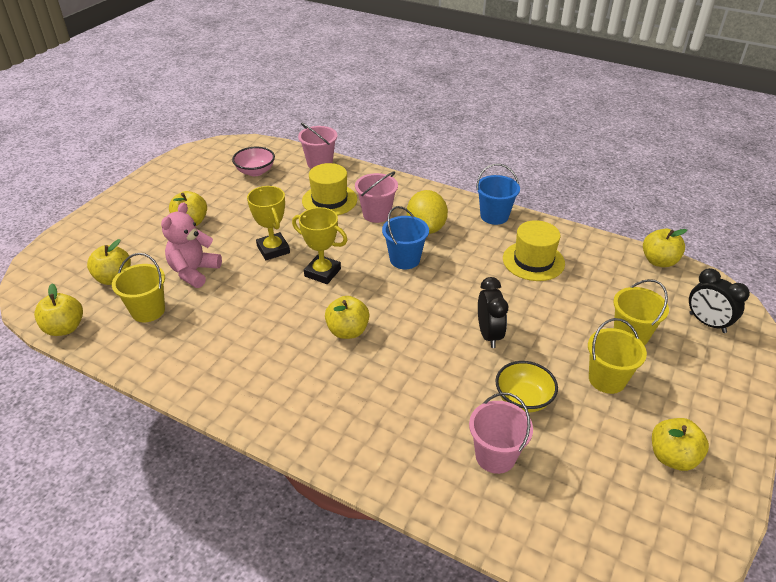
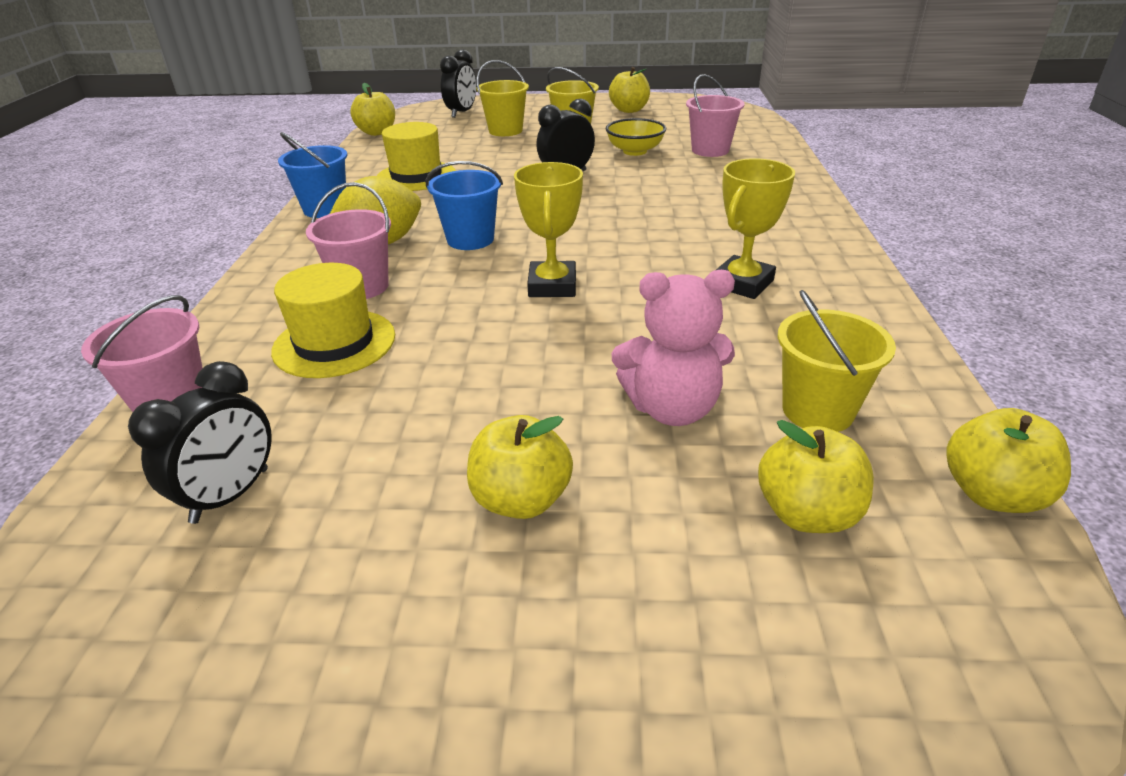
camera: 115 degrees left, 5 degrees down
(255, 171) = (230, 495): pink bowl -> black clock
(273, 249) = (532, 348): yellow trophy -> yellow trophy (742, 283)
(347, 331) = (647, 238): yellow apple -> none

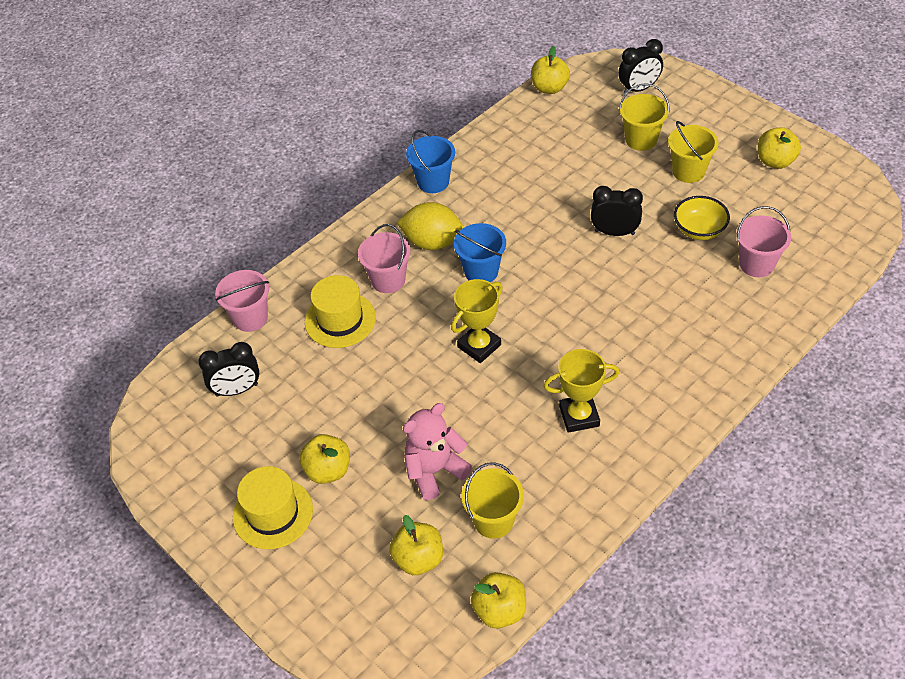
camera: 45 degrees right, 15 degrees up
(416, 176) = (519, 172): yellow hat -> yellow hat (273, 513)
(672, 408) = (435, 471): pink teddy bear -> pink teddy bear turned 105 degrees clockwise

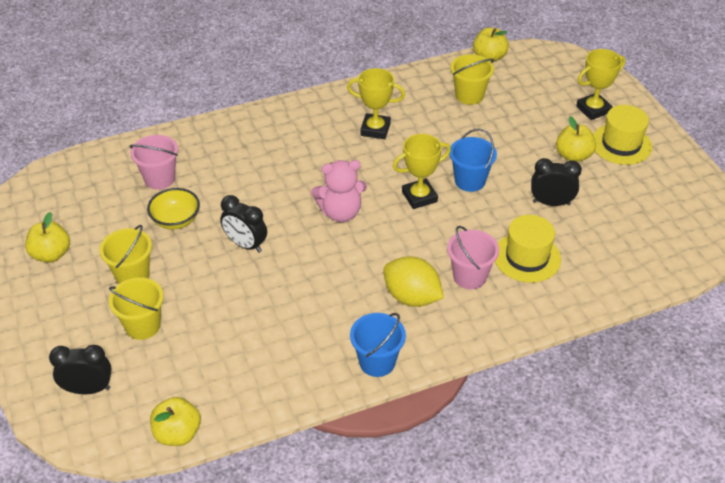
camera: 160 degrees left, 5 degrees down
(237, 390) = (633, 232): black clock -> black clock (551, 203)
(250, 318) = (609, 288): pink bucket -> none
(322, 562) = (593, 109): none -> yellow trophy
(418, 559) = (528, 92): yellow apple -> none
(435, 471) = (495, 132): pink teddy bear -> pink teddy bear (340, 212)
(481, 271) = (383, 254): blue bucket -> blue bucket (470, 181)

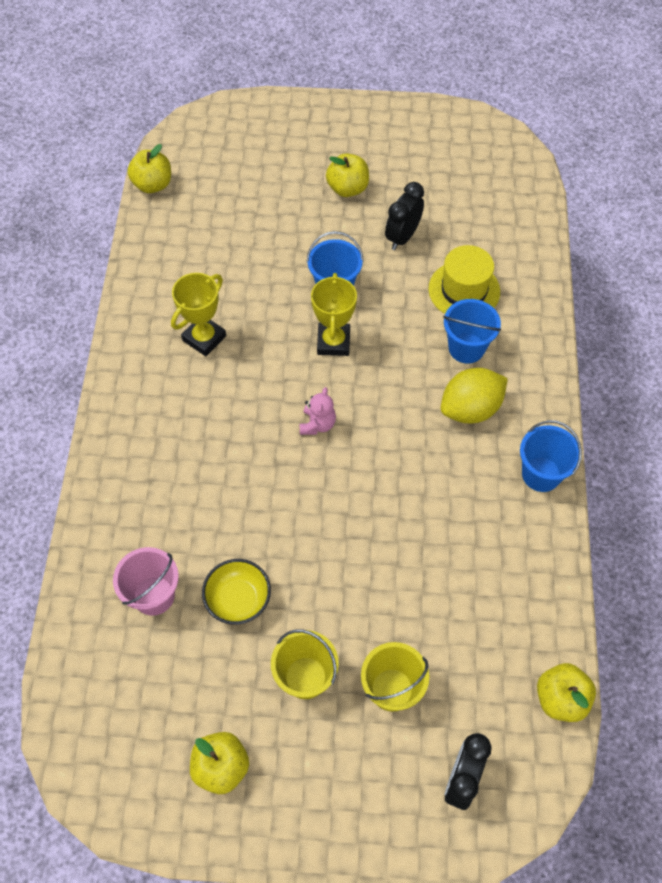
camera: 65 degrees left, 15 degrees up
(246, 244) = (318, 537): black clock -> none
(340, 212) = (317, 424): pink teddy bear -> pink teddy bear, size x0.61
(469, 95) = (203, 230): yellow bucket -> none
(469, 276) = (466, 348): pink bucket -> blue bucket
(593, 109) = (291, 140): yellow trophy -> none
(621, 144) = (353, 144): yellow hat -> none

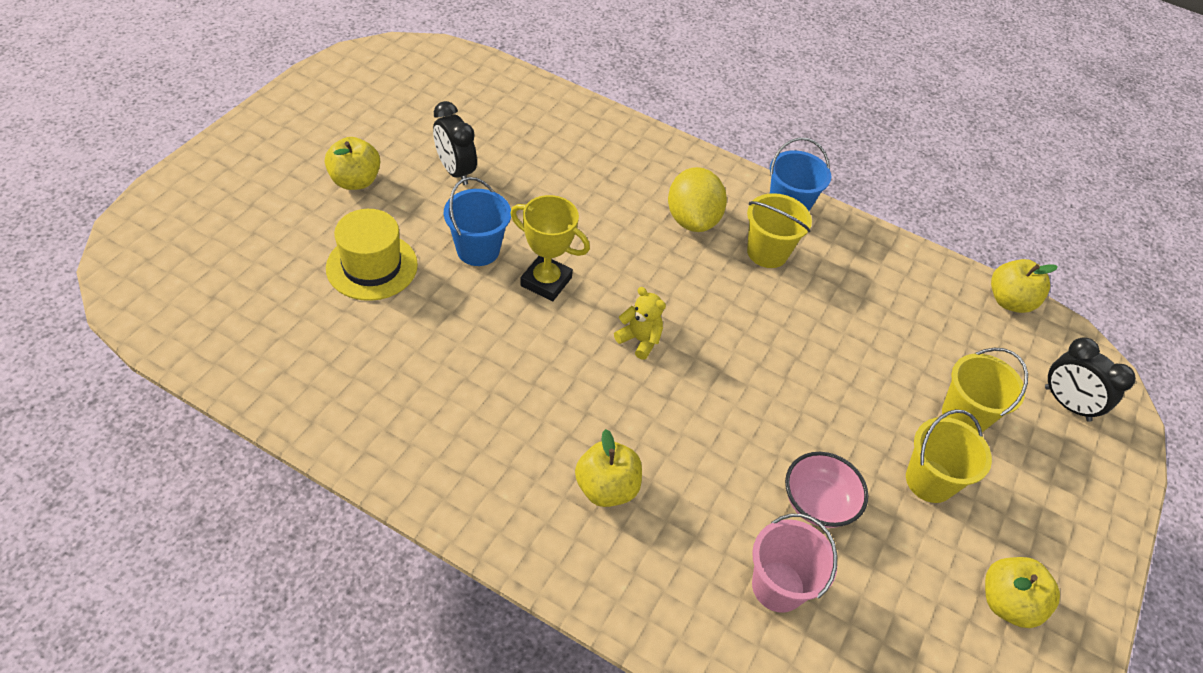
camera: 70 degrees left, 10 degrees down
(153, 184) = (180, 344): yellow apple -> yellow apple (606, 488)
(204, 338) = (457, 391): yellow trophy -> none
(238, 599) = (818, 503): yellow bowl -> pink bowl
(317, 424) = (639, 340): pink teddy bear -> yellow teddy bear
(464, 290) = (555, 160): yellow hat -> yellow hat (372, 266)
(466, 348) = (622, 190): blue bucket -> none
(473, 477) = (767, 252): none -> yellow bucket

